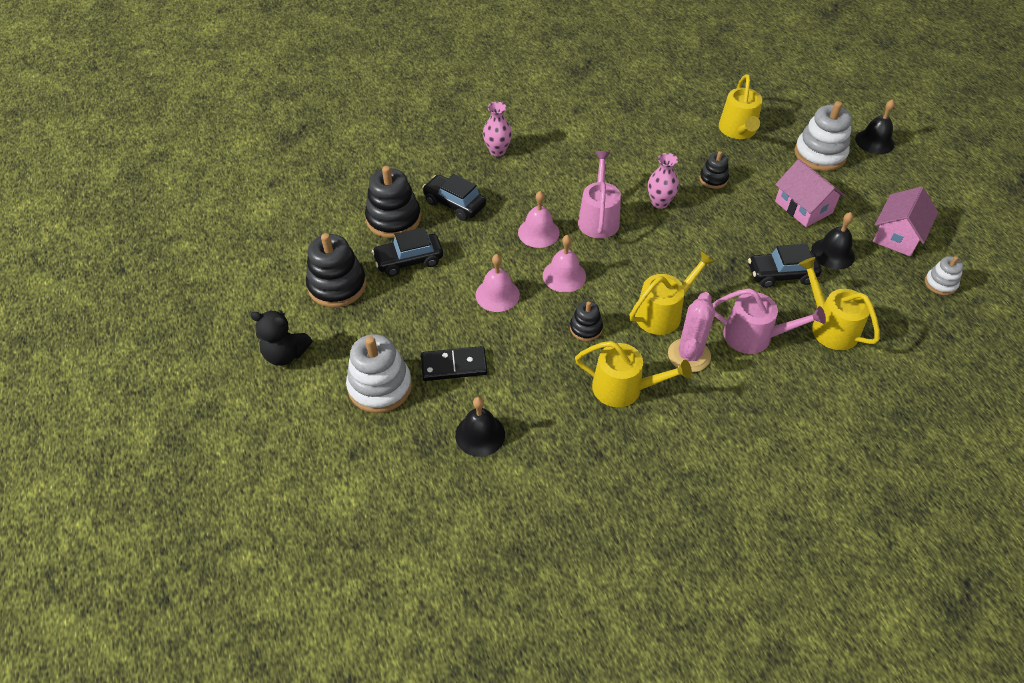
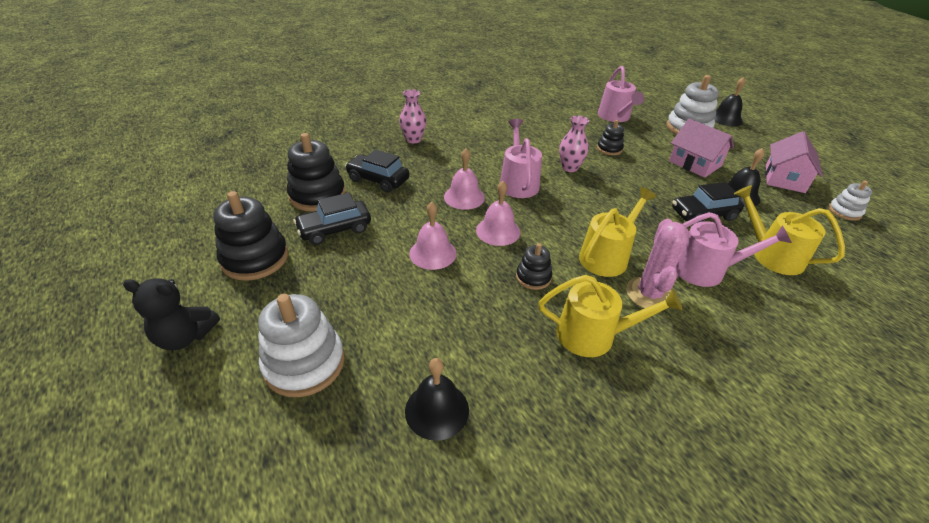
camera: 10 degrees left, 10 degrees down
(454, 365) = (394, 329): black domino -> none
(738, 130) = (615, 117): yellow watering can -> pink watering can

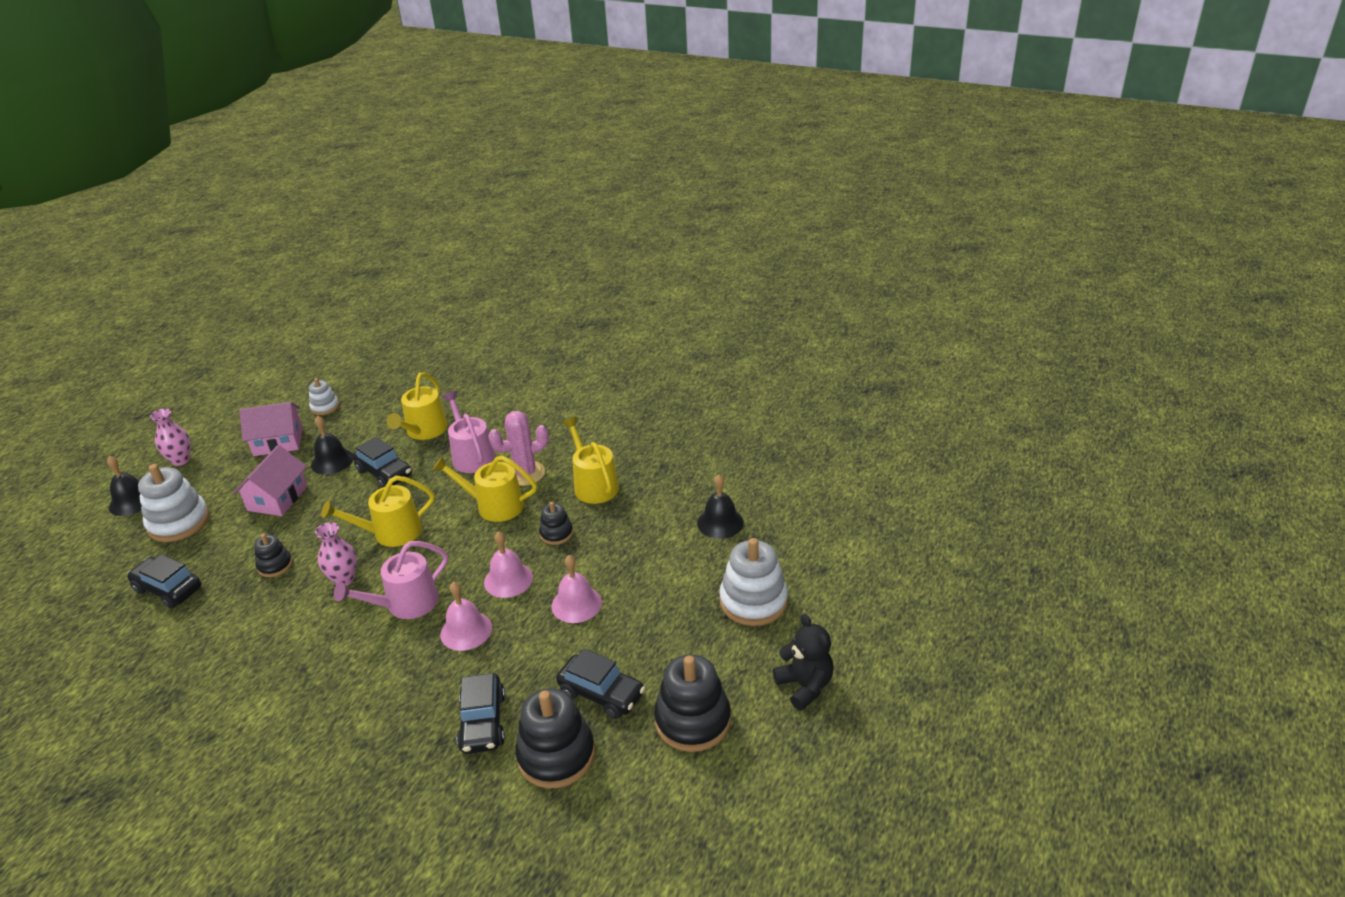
camera: 120 degrees left, 5 degrees down
(413, 139) = (353, 753): pink vase -> pink vase (181, 460)
(609, 197) = (391, 532): none -> yellow watering can
(615, 117) = (168, 589): pink watering can -> black car

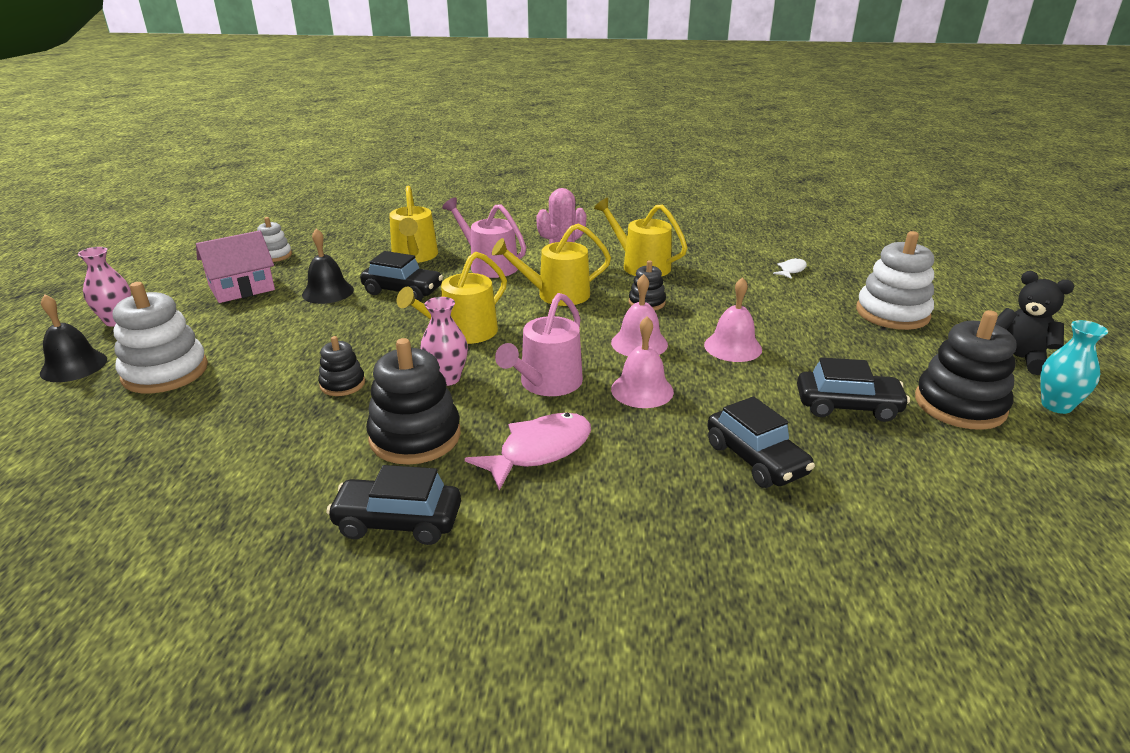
camera: 25 degrees left, 5 degrees down
(168, 589) = (207, 434): black car -> black car (398, 522)
(277, 498) = (287, 330): pink house -> none
(349, 667) = (539, 451): none -> pink fish
(556, 755) = (869, 465): black stacking toy -> black stacking toy (415, 436)
(720, 522) = (791, 270): black bell -> white fish
(774, 747) = (1056, 405): none -> turquoise vase

